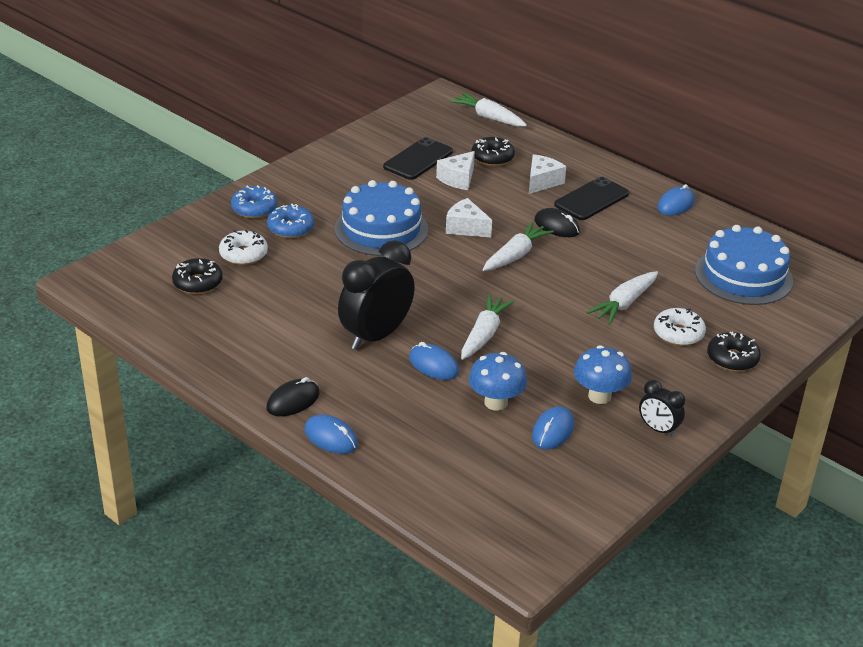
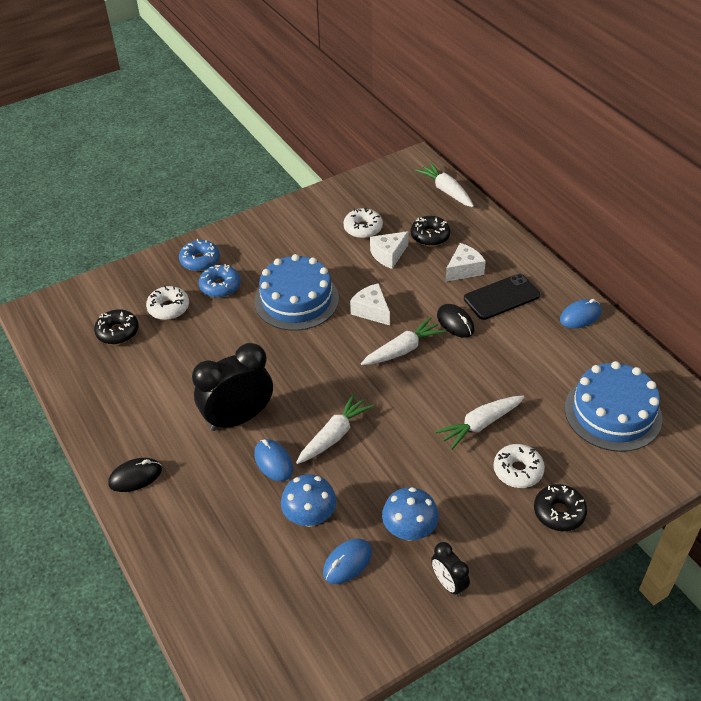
camera: 20 degrees right, 10 degrees up
(331, 437) = (148, 525): blue mouse -> none
(418, 159) = (363, 228): black phone -> white donut

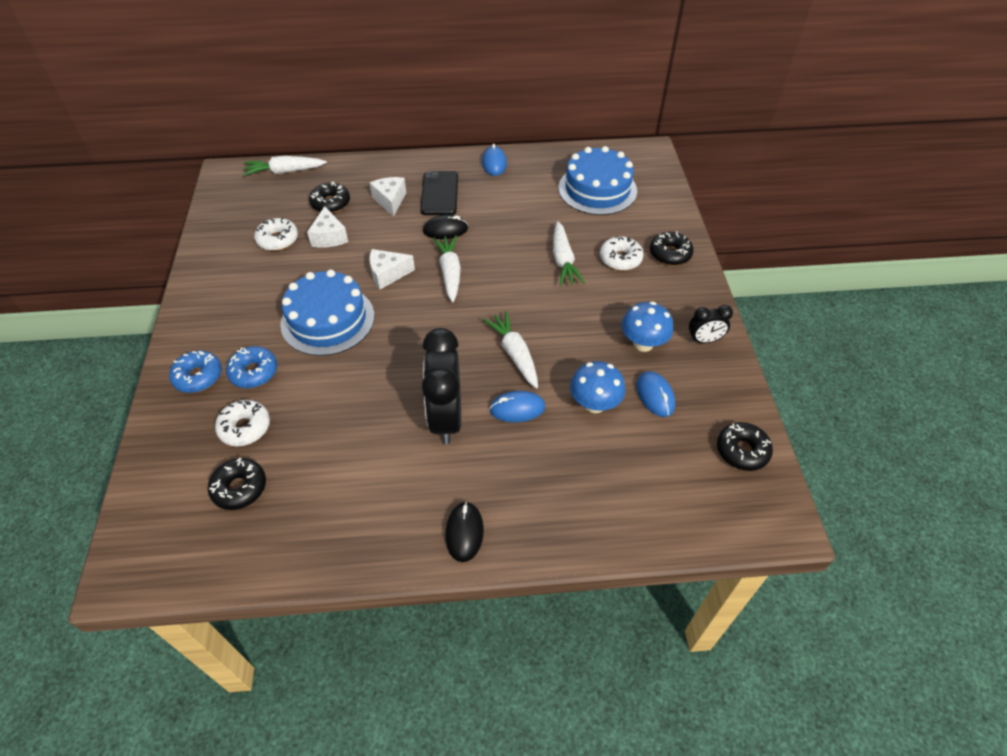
camera: 65 degrees left, 5 degrees up
(318, 660) = (742, 451): none -> black donut

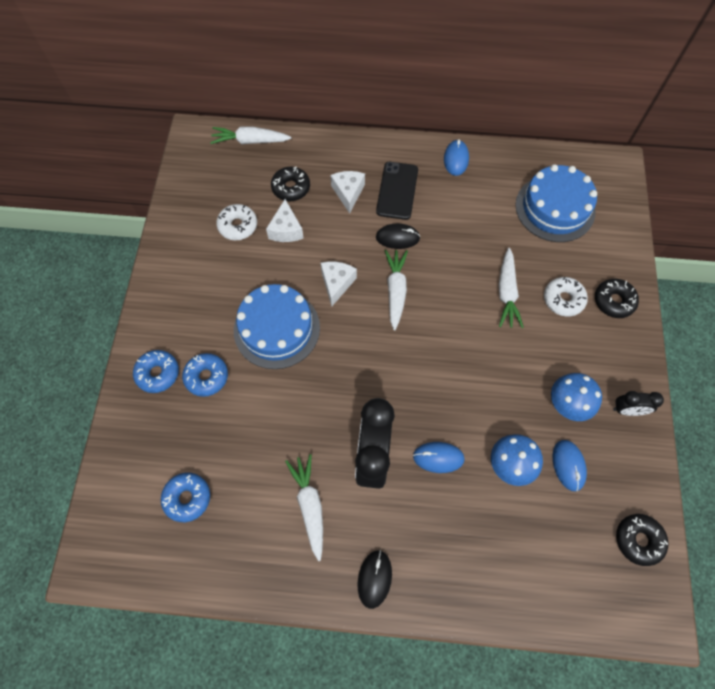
camera: 10 degrees right, 15 degrees up
(239, 488) = (187, 498): black donut -> blue donut
(245, 427) = (195, 436): white donut -> none
(387, 274) = (337, 283): white cheese -> white cheese turned 105 degrees clockwise
(514, 354) = (444, 396): white carrot -> white carrot (309, 505)

